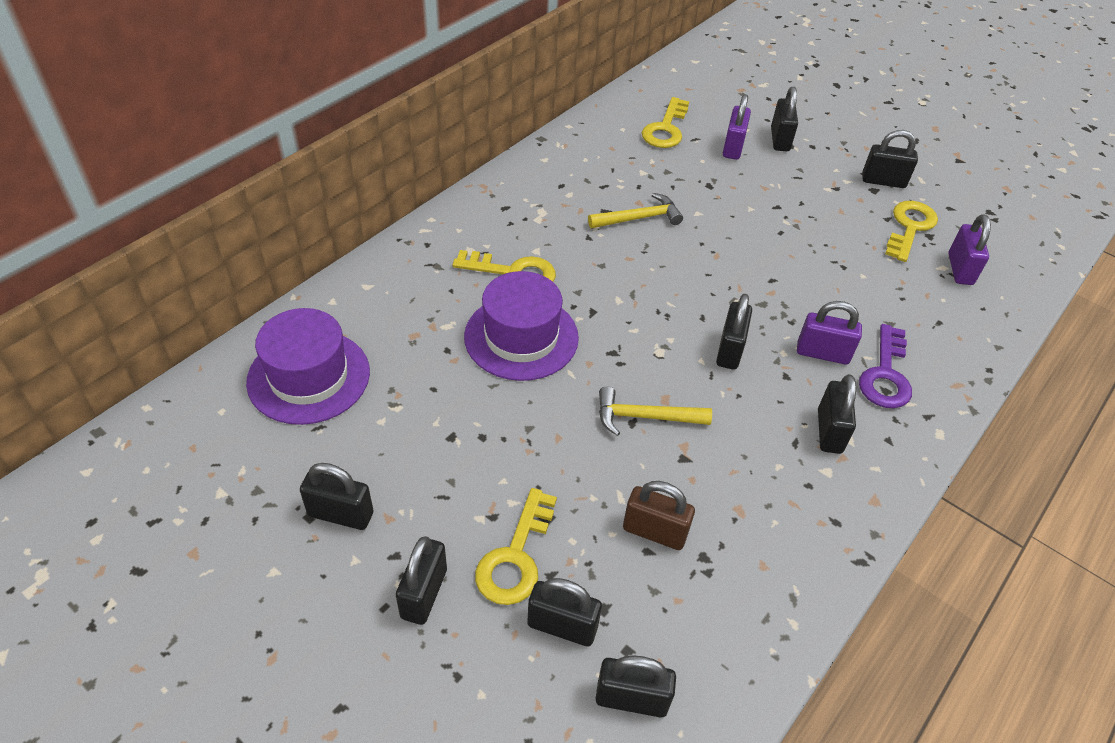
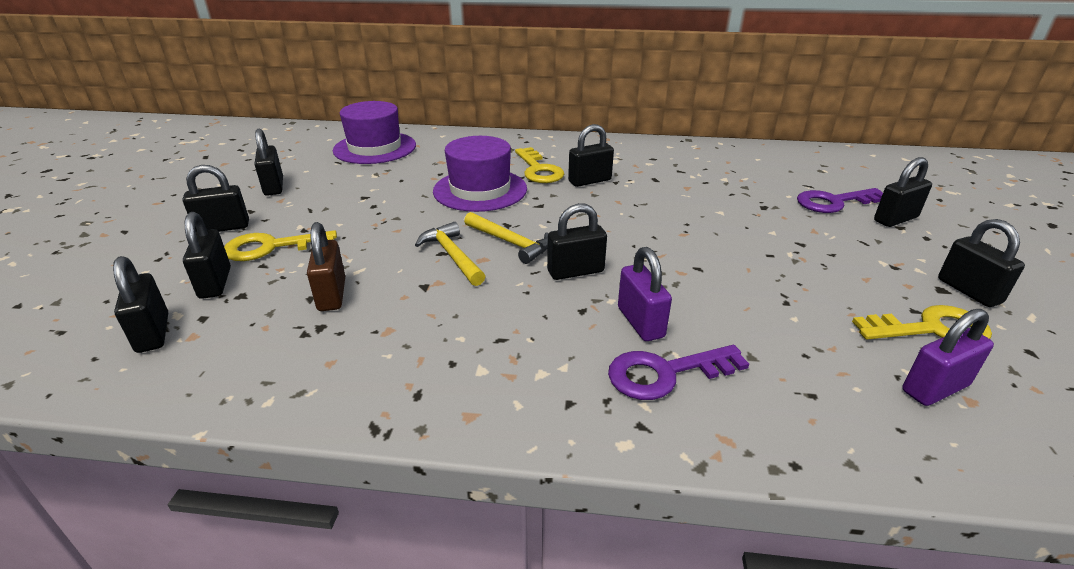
camera: 60 degrees right, 15 degrees down
(639, 218) = (669, 192): yellow hammer -> yellow hammer (511, 243)
(665, 129) = (793, 172): yellow key -> none
(733, 147) = (834, 202): purple padlock -> purple key
(829, 431) = (537, 356): black padlock -> black padlock (589, 181)

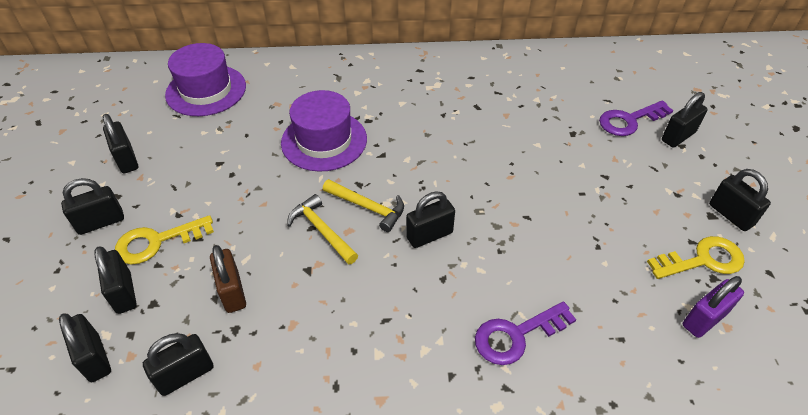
camera: 10 degrees left, 15 degrees up
(539, 170) = (371, 106): yellow key -> none
(589, 181) = (420, 116): black padlock -> black padlock (185, 375)
(640, 322) = (490, 285): purple padlock -> none

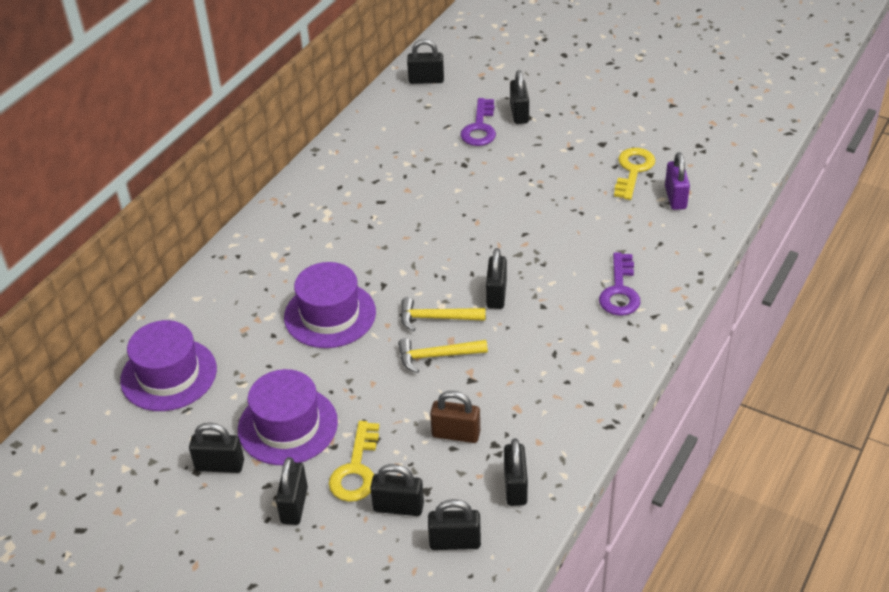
camera: 55 degrees left, 5 degrees down
(187, 176) = (288, 426): none -> purple hat
(368, 207) = (436, 318): yellow hammer -> yellow hammer turned 150 degrees counterclockwise
(730, 215) = (609, 135): black padlock -> black padlock (426, 80)

